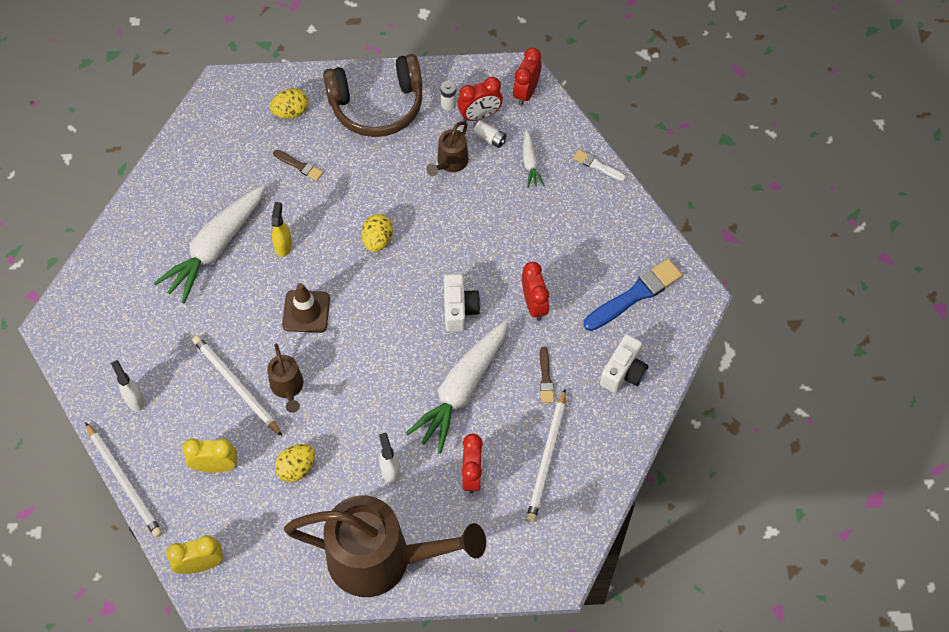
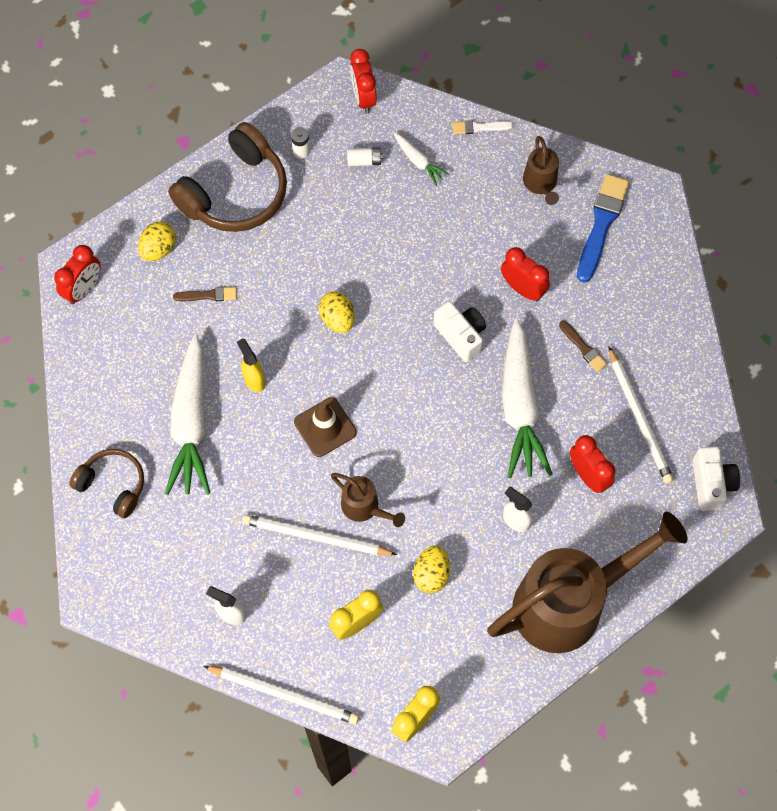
camera: 35 degrees left, 5 degrees up
(127, 256) = (113, 485): none -> brown headphones
(450, 163) = (346, 206): brown watering can -> brown watering can (540, 184)
(480, 115) = (338, 145): red clock -> red clock (84, 289)
(623, 372) = (644, 299): white camera -> white camera (711, 484)

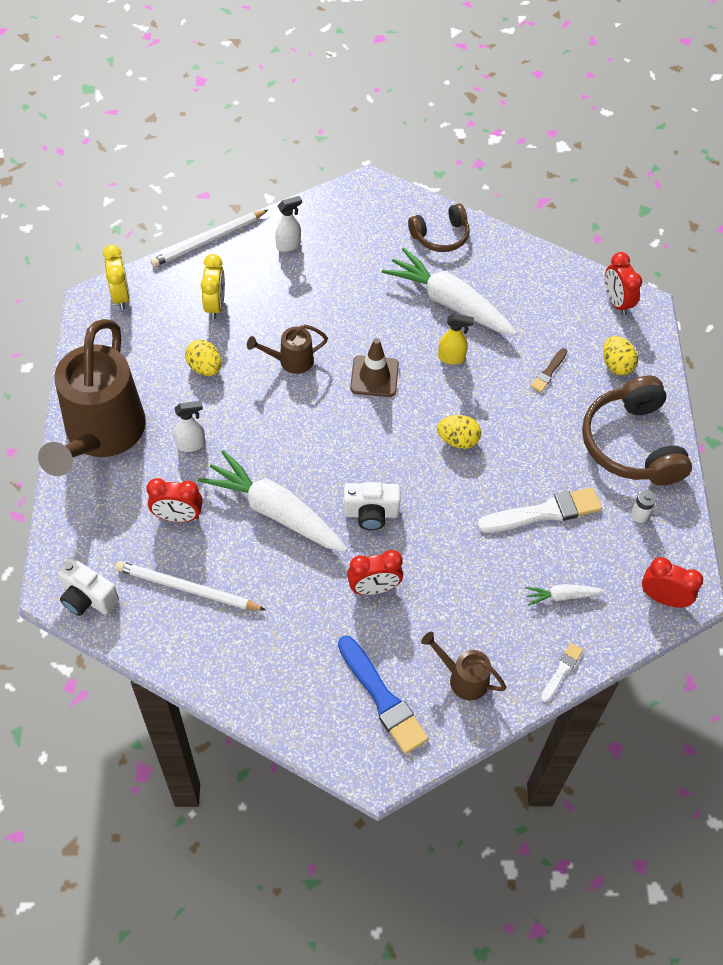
camera: 125 degrees right, 10 degrees down
(316, 537) = (296, 320): white pencil -> none
(354, 216) = (544, 512): none -> white brush
(364, 161) = (594, 555): white battery -> none
(583, 348) = (282, 594): brown brush -> none

